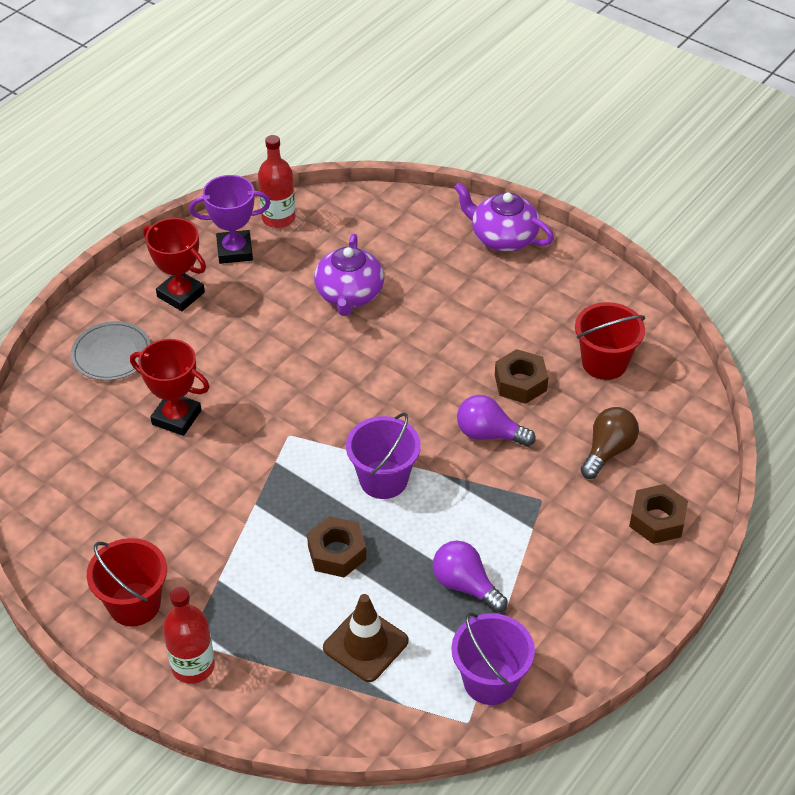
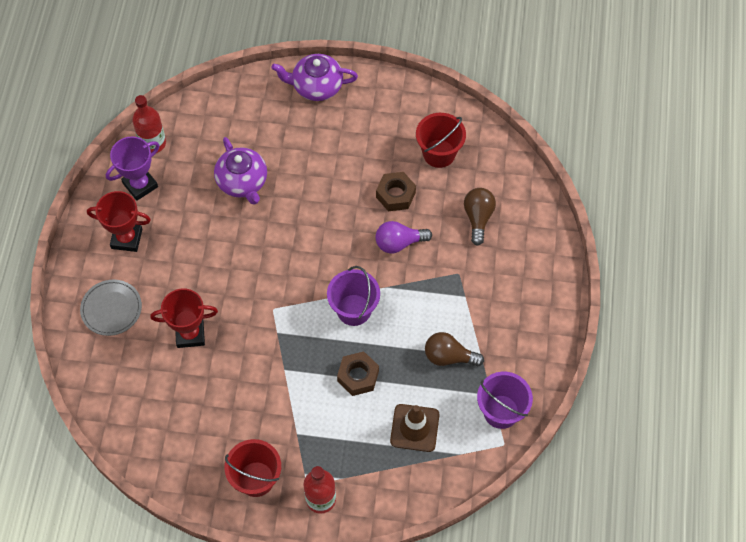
camera: 30 degrees left, 15 degrees up
(465, 585) = (449, 357): purple light bulb -> brown light bulb
(657, 520) = (534, 252): brown nut -> none

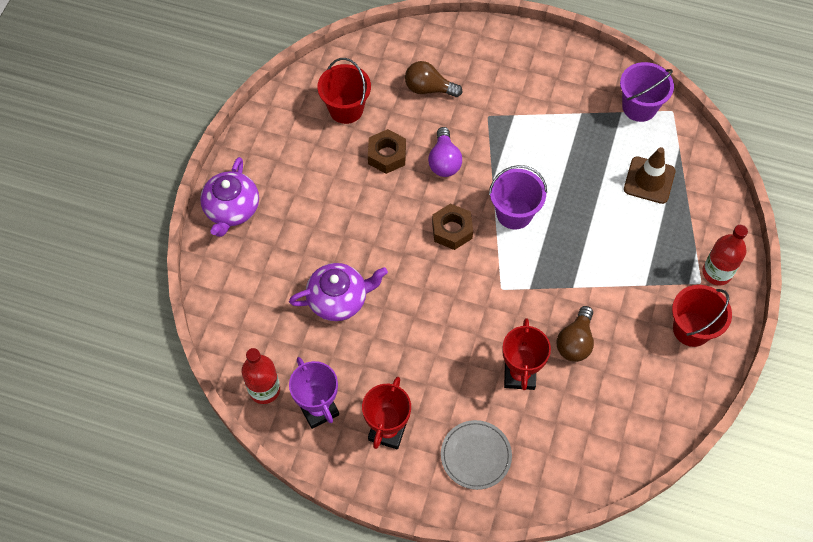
camera: 80 degrees left, 0 degrees up
(358, 376) = (589, 220): brown nut -> brown nut (452, 230)
(449, 357) = (577, 139): brown light bulb -> brown light bulb (575, 342)

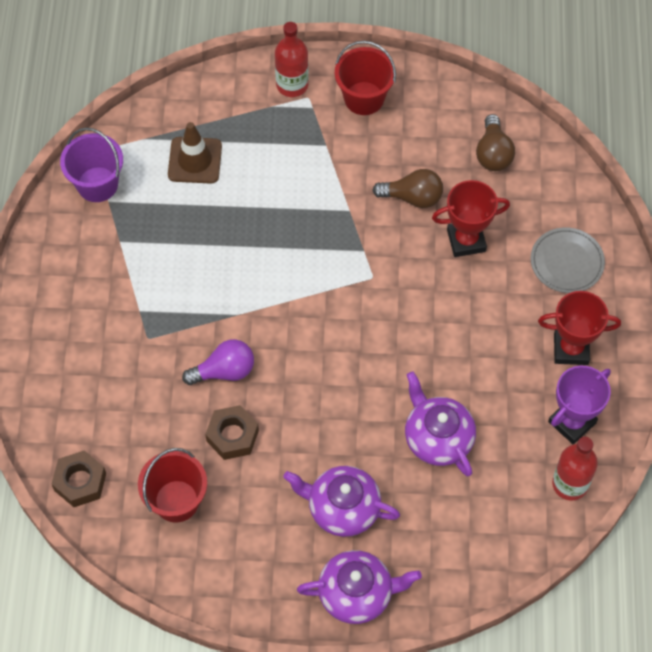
camera: 105 degrees left, 0 degrees up
(302, 216) = (342, 508): none -> purple teapot
(428, 88) = (123, 412): brown light bulb -> brown light bulb (493, 153)
(452, 230) = (315, 342): brown nut -> brown nut (80, 482)
(514, 213) = (274, 283): purple bucket -> none

